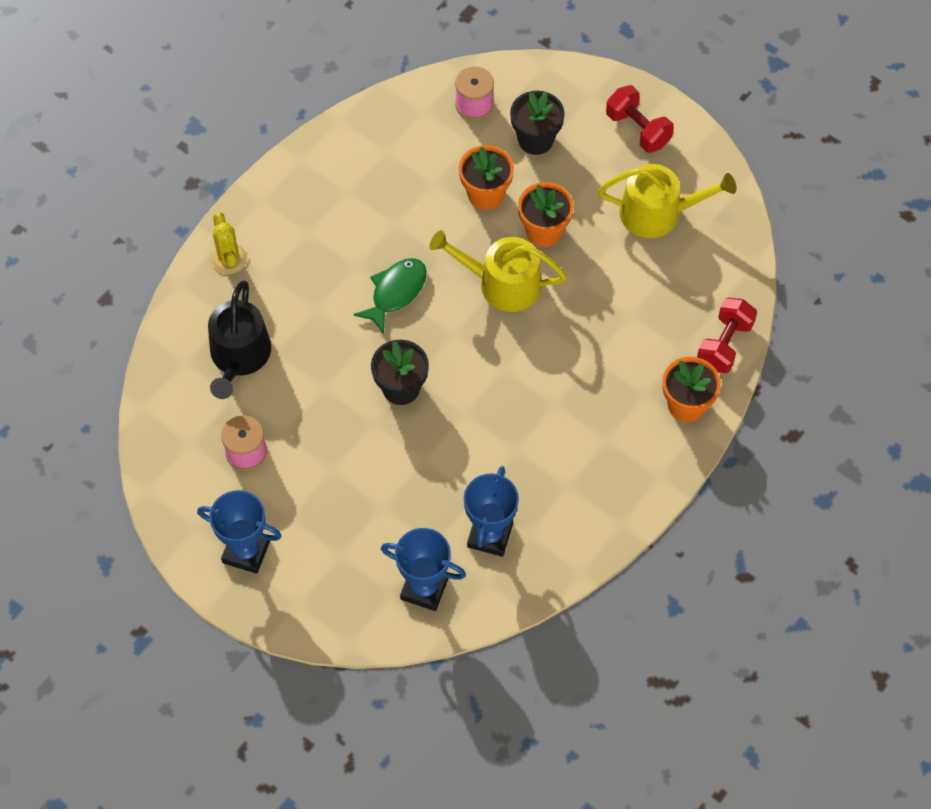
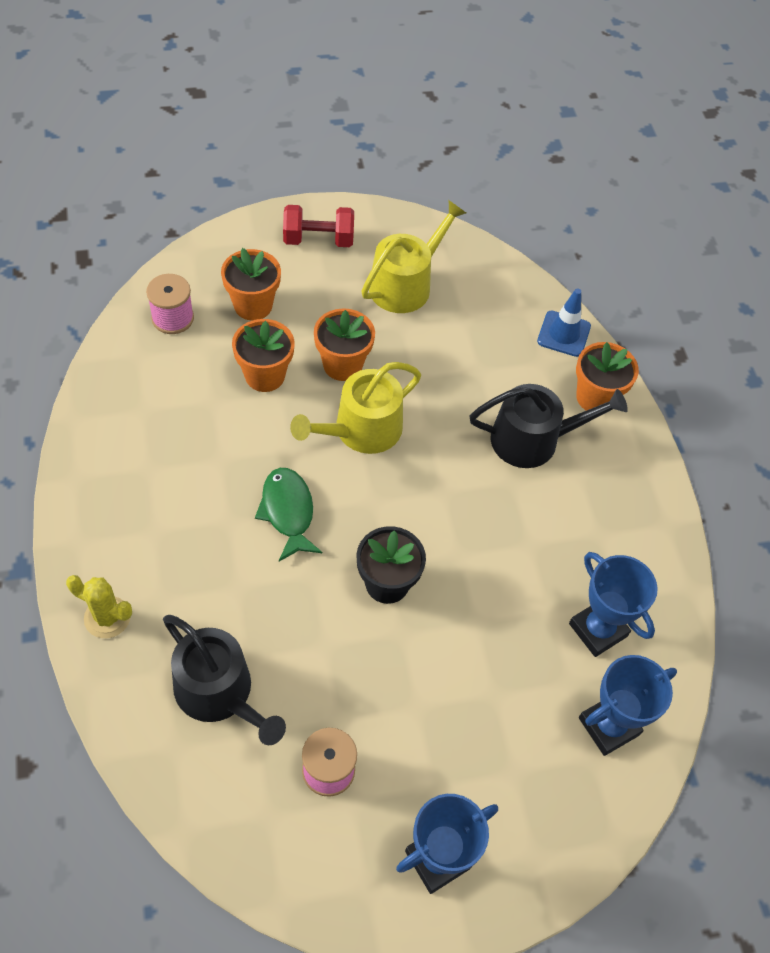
camera: 55 degrees left, 5 degrees down
(535, 140) = (253, 305): black flower pot -> orange flower pot
(605, 391) = (533, 439): none -> black watering can
(724, 344) = (563, 334): red dumbbell -> blue traffic cone

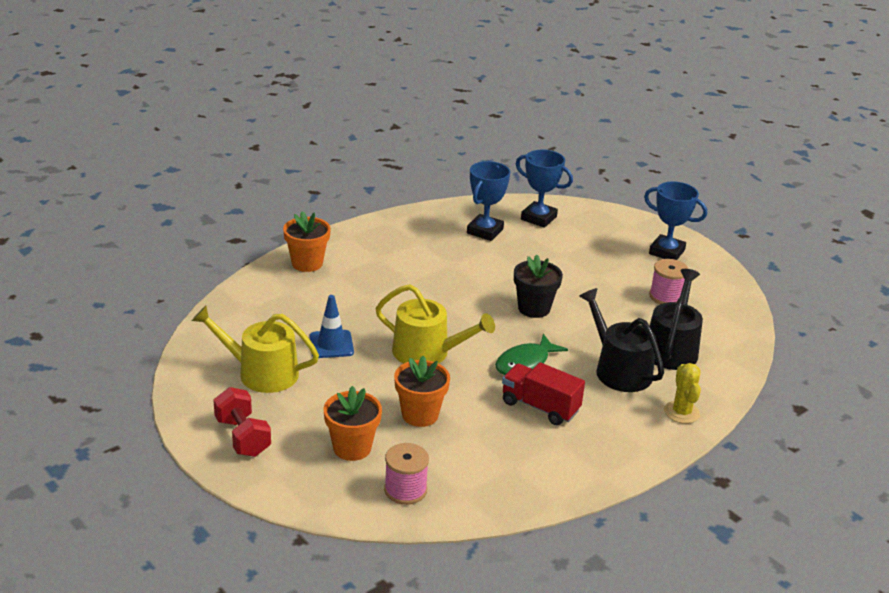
camera: 115 degrees left, 25 degrees down
(209, 483) = (540, 407): none -> red truck
(342, 365) = (374, 379): orange flower pot -> none
(533, 439) = (367, 280): black watering can -> black watering can (619, 370)
(563, 334) = (256, 287): blue traffic cone -> blue traffic cone (331, 344)

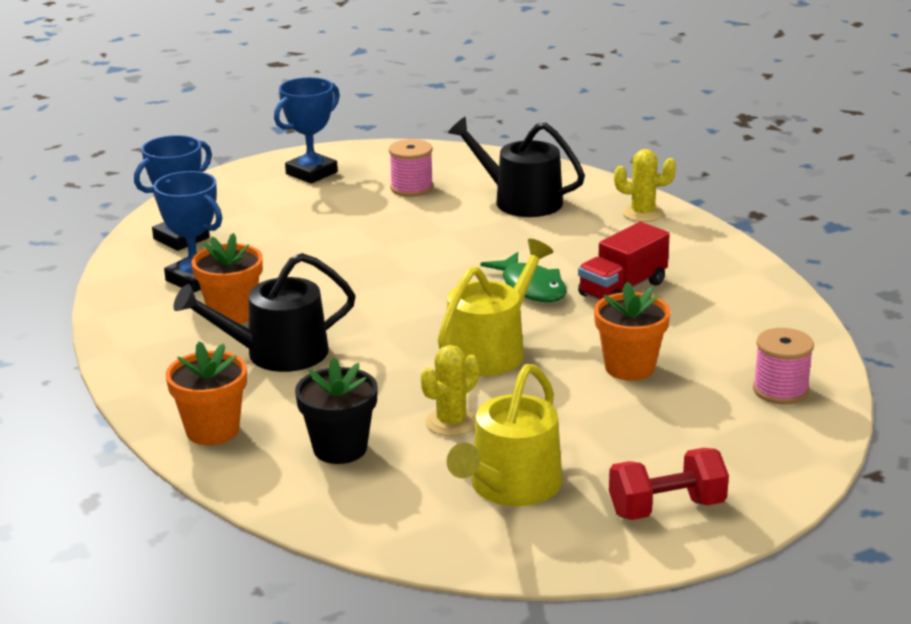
camera: 75 degrees left, 5 degrees down
(331, 344) = (451, 422): blue traffic cone -> yellow cactus
(352, 448) = (696, 421): orange flower pot -> orange flower pot (232, 313)
(534, 308) = (409, 268): black flower pot -> black flower pot (340, 448)
(619, 370) = (556, 235): black watering can -> black watering can (277, 353)

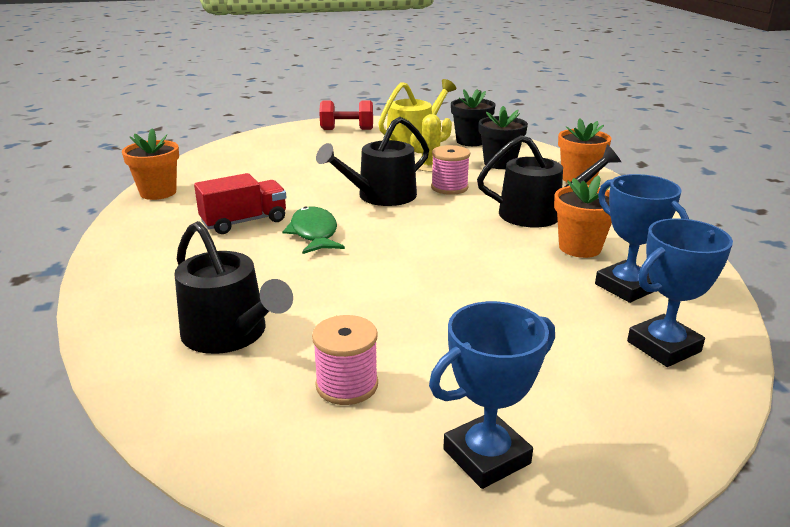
camera: 165 degrees left, 0 degrees up
(405, 508) = (470, 141): none -> black flower pot
(491, 350) = (381, 196): yellow watering can -> black watering can
(629, 367) = (300, 177): orange flower pot -> orange flower pot (158, 192)
(643, 213) = (126, 291): yellow cactus -> none
(780, 390) = (230, 158): pink spool -> pink spool (449, 187)

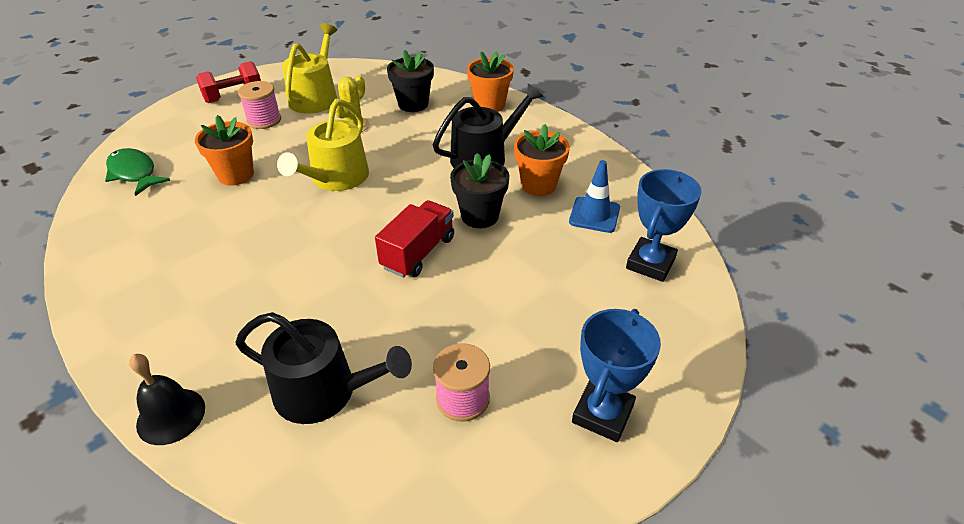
camera: 30 degrees left, 15 degrees up
(104, 307) = (171, 416): none -> black bell
(158, 192) = (93, 248): orange flower pot -> orange flower pot (236, 175)
(244, 222) = (226, 255): red truck -> red truck (418, 253)
(314, 233) = (308, 246): green fish -> green fish (134, 173)
(381, 196) = (336, 178): black watering can -> yellow watering can
(449, 187) = (390, 148): pink spool -> pink spool (264, 120)
(470, 141) = (368, 82): black flower pot -> black flower pot (480, 216)
(626, 287) = (594, 215): blue trophy -> blue traffic cone

